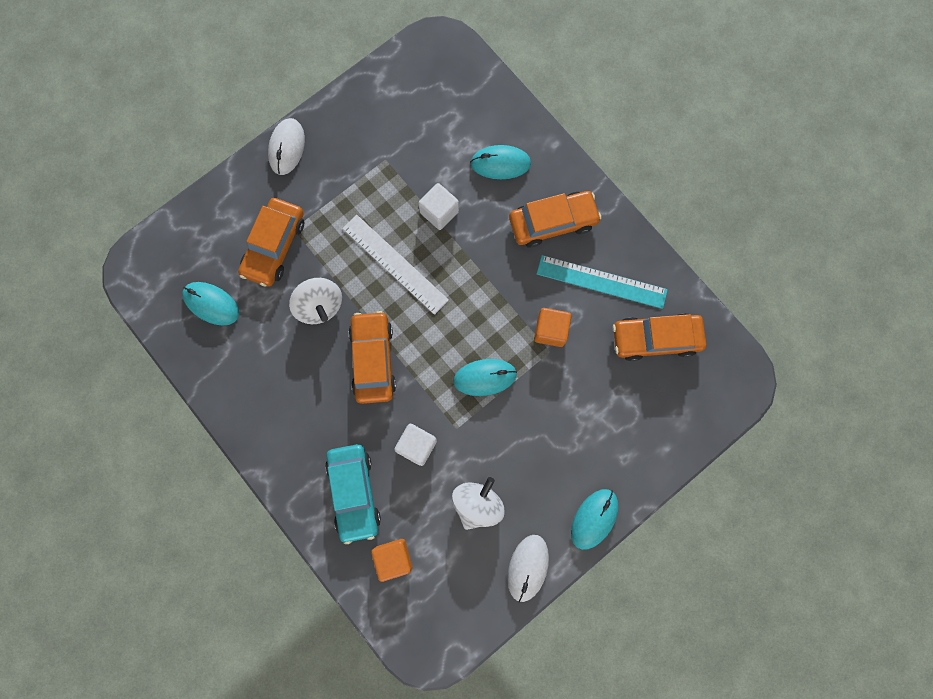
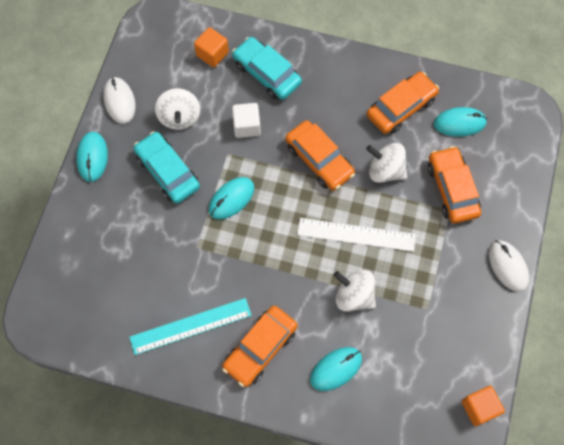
camera: 145 degrees right, 10 degrees down
(439, 212) = (354, 296): white cube -> white spinning top
(528, 449) = (168, 171): none -> turquoise car
(550, 330) = (206, 263): orange cube -> orange cube (479, 408)
(655, 338) = (121, 309): orange car -> orange car (401, 107)

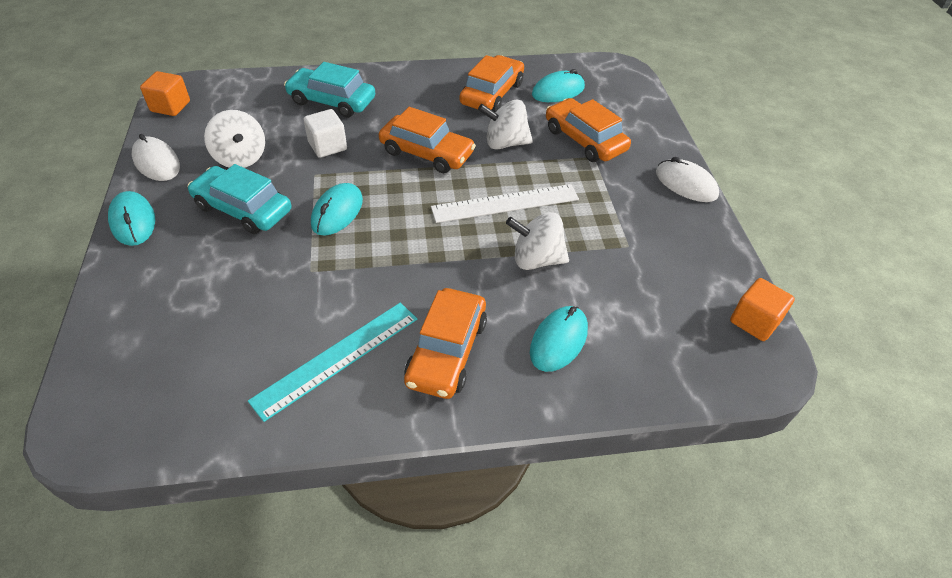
camera: 25 degrees left, 20 degrees down
(212, 54) = (261, 100): orange cube -> orange cube (170, 106)

